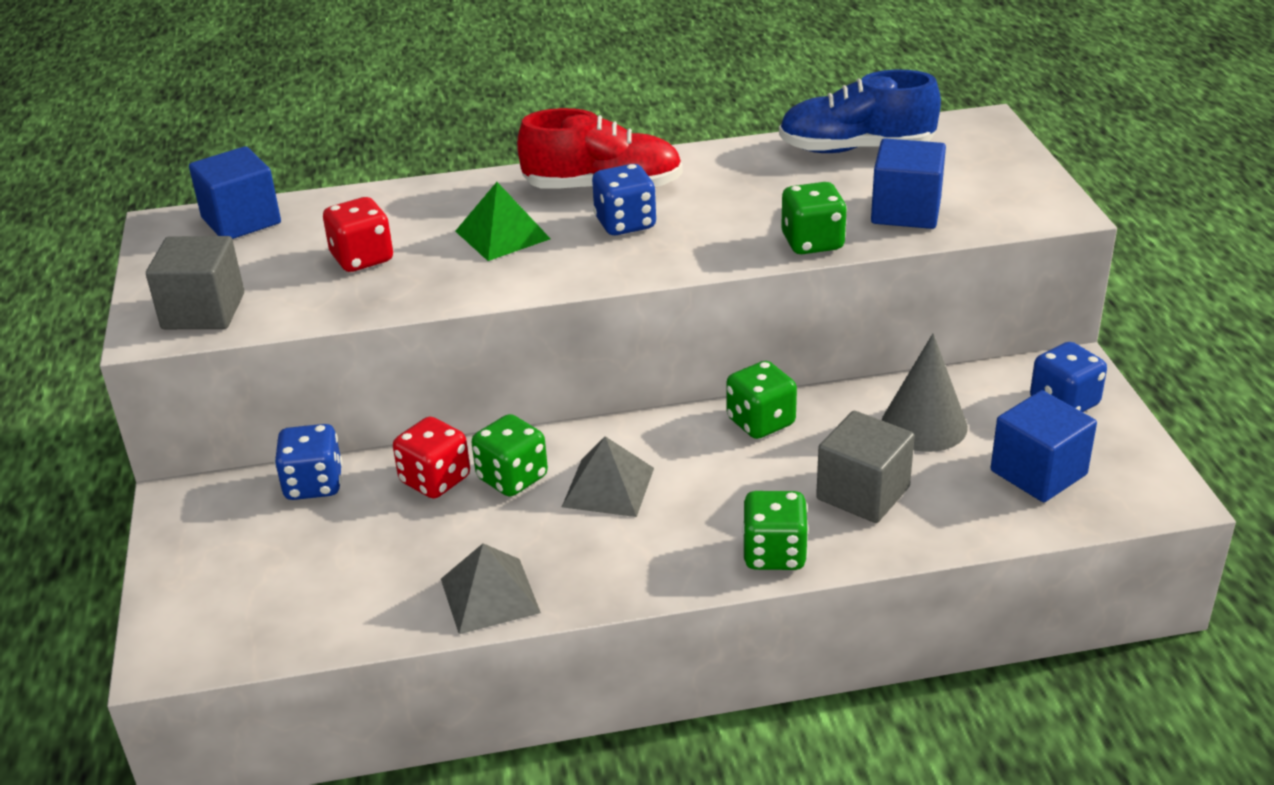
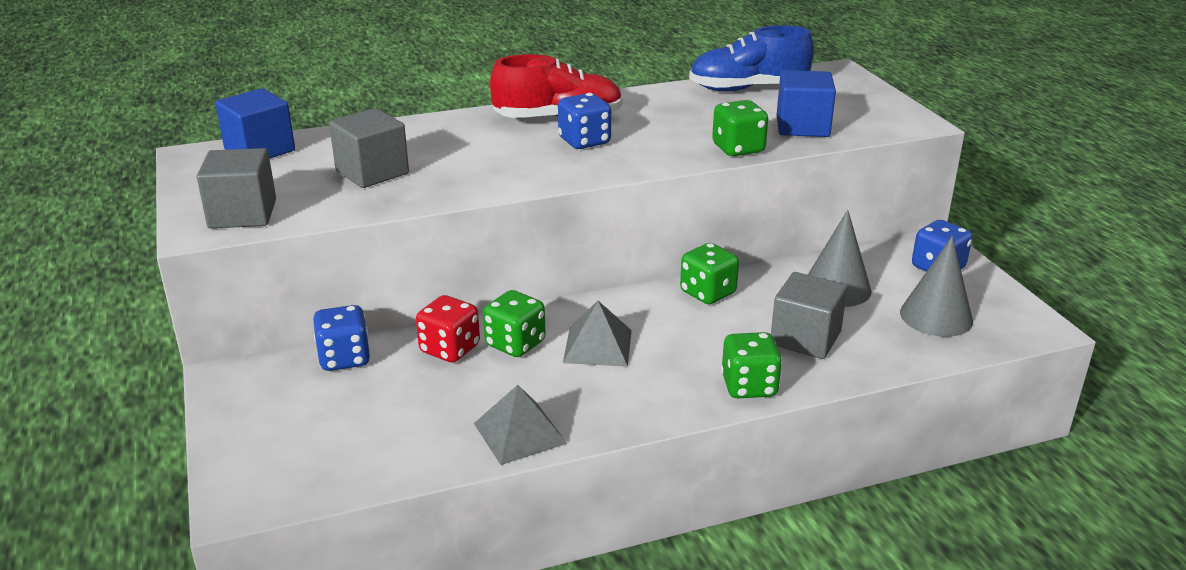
camera: 10 degrees left, 5 degrees down
(362, 258) = (372, 172): red dice -> grey cube
(502, 235) = (486, 152): green pyramid -> none
(1038, 472) = (936, 316): blue cube -> grey cone

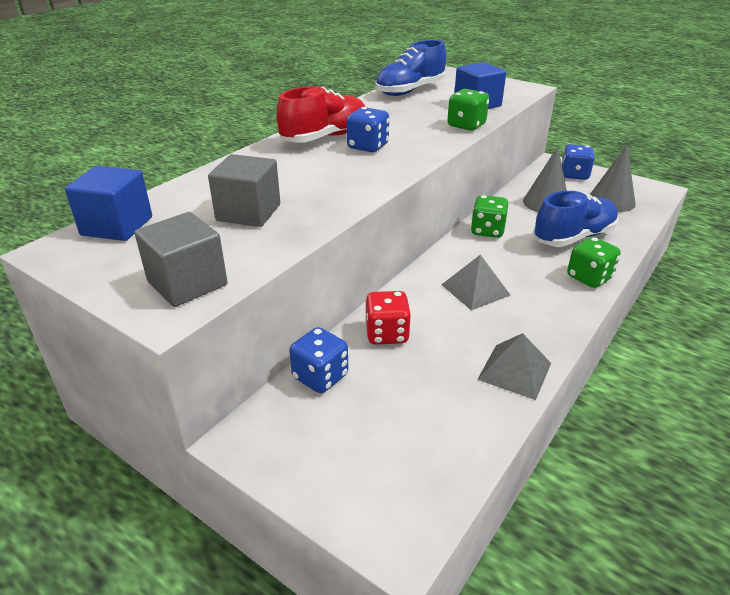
camera: 35 degrees left, 5 degrees up
(515, 344) = (424, 311): green dice -> none
(805, 338) = (573, 237): grey cube -> blue shoe

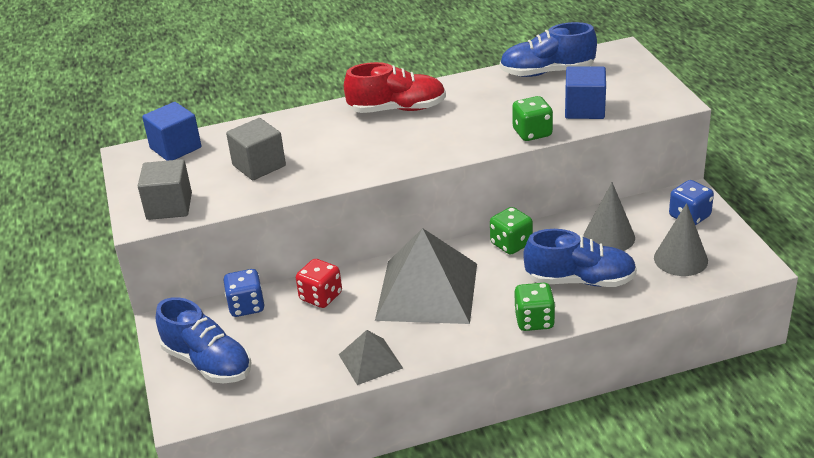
camera: 40 degrees right, 0 degrees up
(351, 459) = (207, 363): none -> blue shoe
(368, 147) = (416, 130): blue dice -> none
(475, 289) = (427, 291): grey pyramid -> grey pyramid, size x2.01

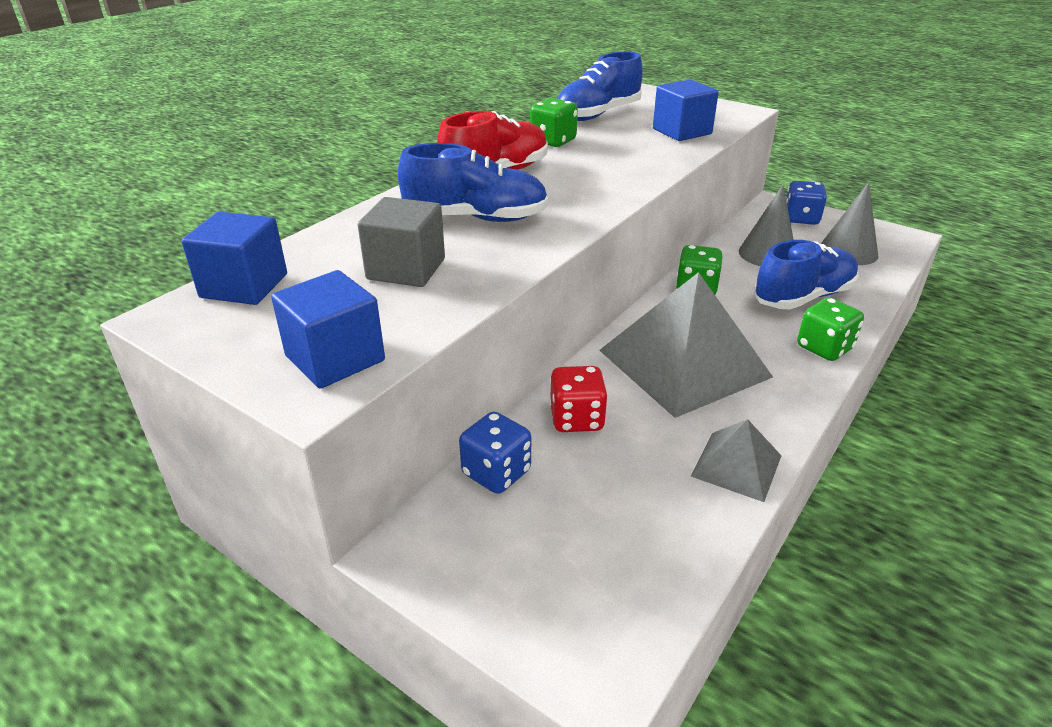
camera: 40 degrees left, 0 degrees up
(169, 206) = (335, 358): grey cube -> blue cube
(207, 363) = (538, 577): blue shoe -> blue shoe (476, 218)
(532, 133) = (669, 159): green dice -> green dice (553, 141)

